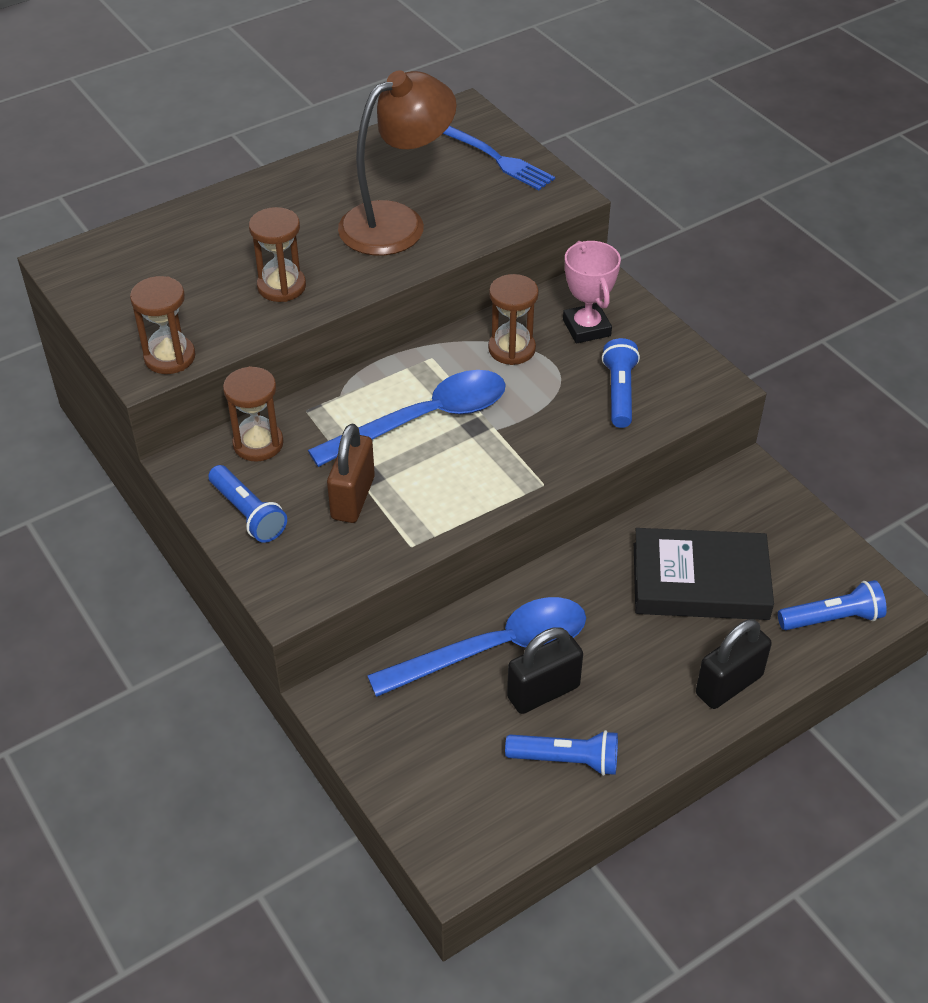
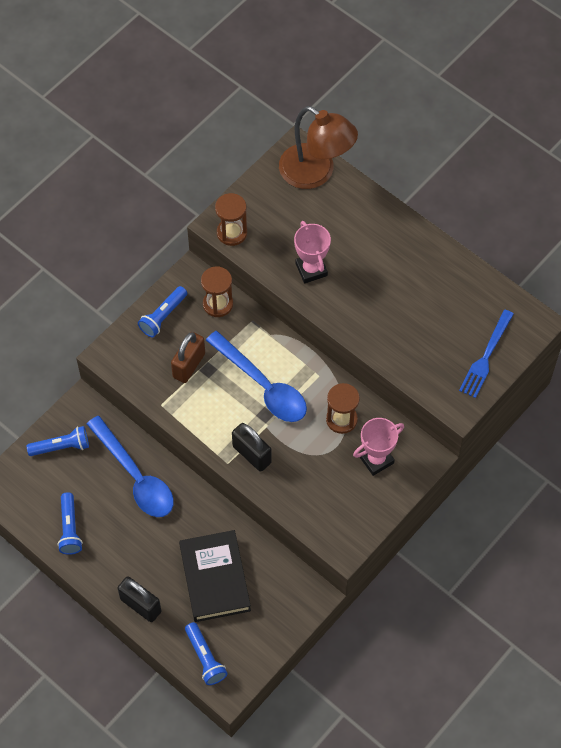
camera: 75 degrees right, 15 degrees up
(281, 286) = (311, 269): brown hourglass -> pink trophy
(353, 498) = (189, 365): brown padlock -> brown padlock turned 60 degrees counterclockwise
(397, 222) = (395, 315): brown lamp -> brown lamp (316, 173)
(543, 692) = (112, 508): black padlock -> black padlock (252, 454)
(619, 393) = (319, 491): blue flashlight -> blue flashlight (61, 447)

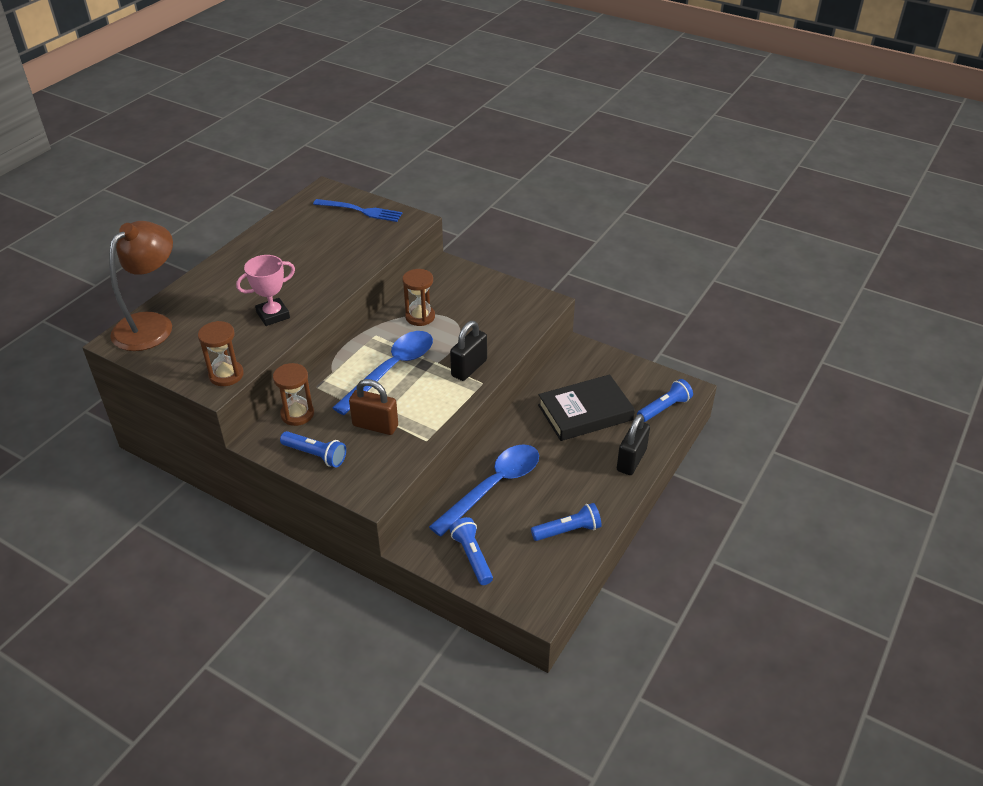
camera: 100 degrees left, 20 degrees down
(376, 459) = (456, 293): pink trophy -> none

